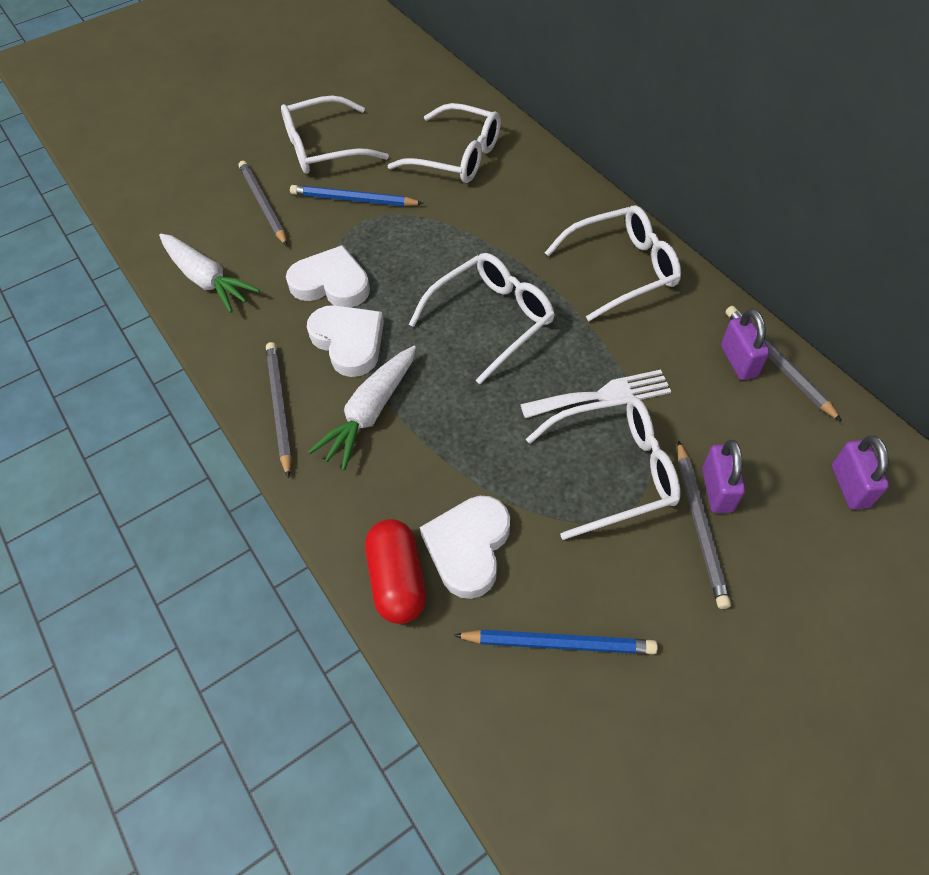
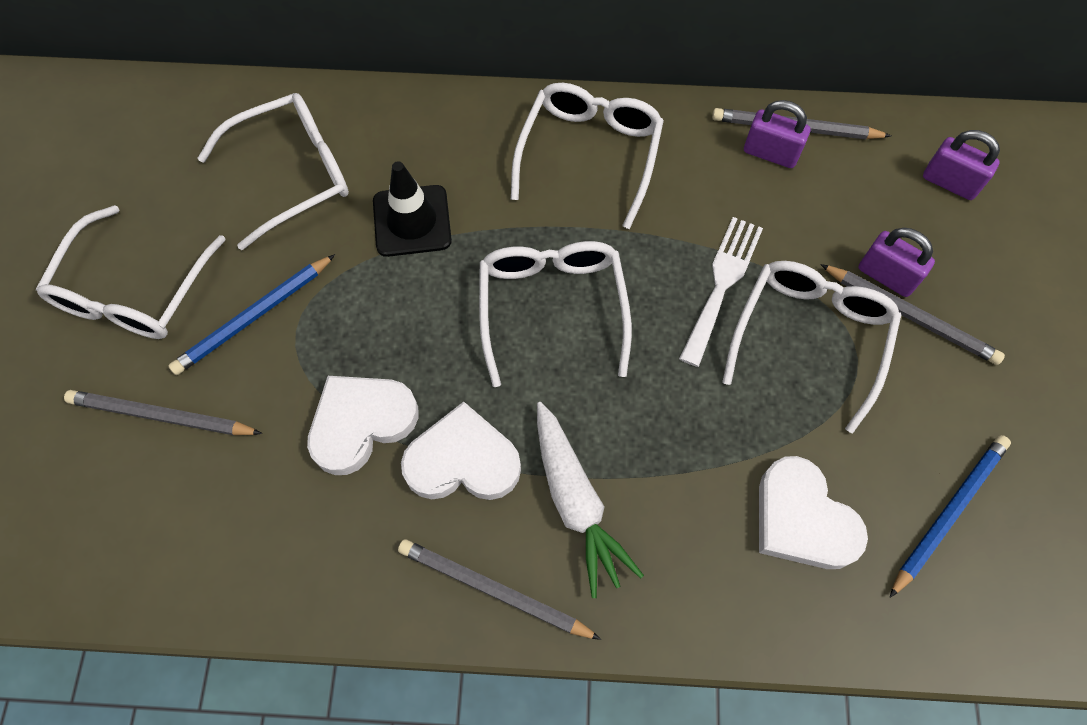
camera: 55 degrees left, 10 degrees up
(206, 280) = (225, 556): white carrot -> none
(397, 580) = (793, 608): red capsule -> none
(481, 222) = (412, 221): none -> black traffic cone

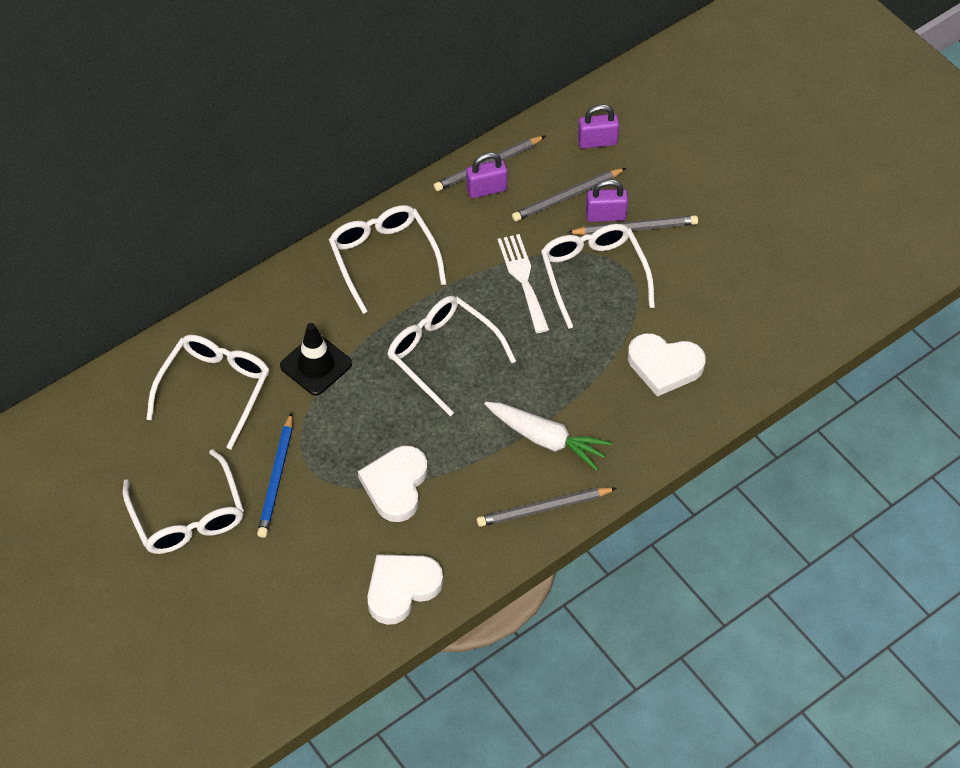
camera: 40 degrees left, 10 degrees down
(161, 416) = (279, 563): grey pencil -> grey pencil (567, 197)
(462, 460) = (469, 463): white heart -> white heart (401, 588)
(948, 513) = (730, 313): blue pencil -> none

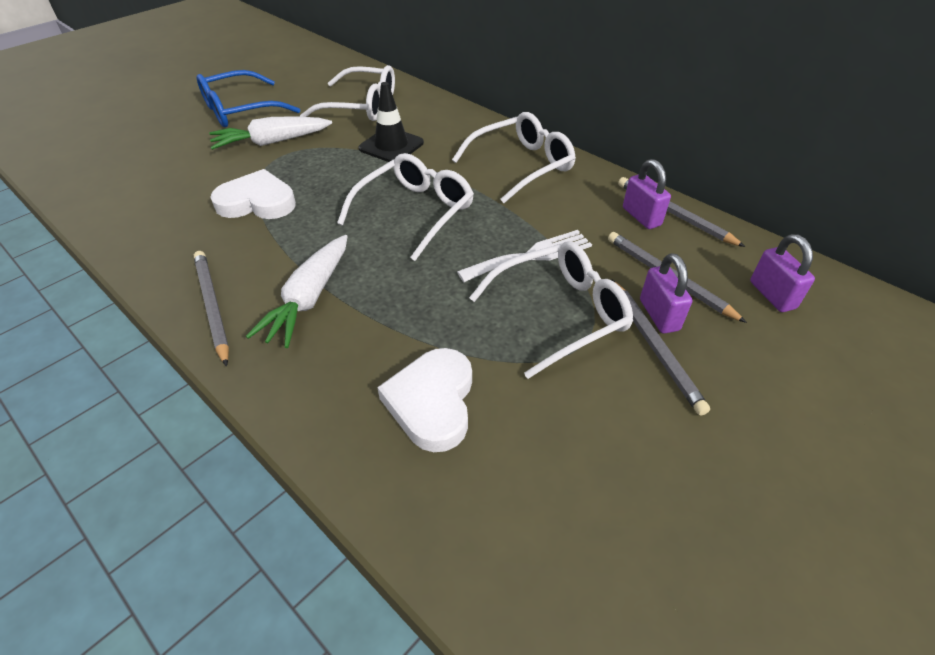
camera: 80 degrees right, 10 degrees down
(188, 515) = (241, 110): white glasses -> blue glasses
(277, 478) = (272, 142): blue pencil -> white carrot
(401, 588) = (137, 219): white heart -> none

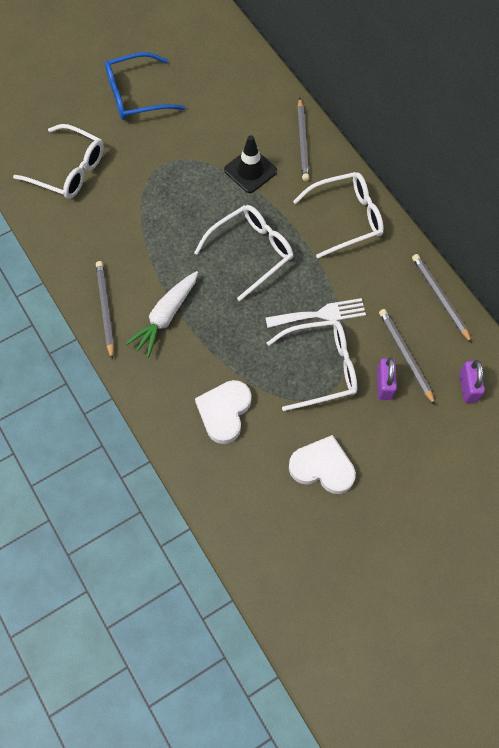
camera: 15 degrees right, 20 degrees up
(257, 202) = (140, 215): white heart -> white heart (322, 467)
(272, 142) = (158, 145): white carrot -> none
(360, 106) = (236, 110): white glasses -> white glasses (68, 170)
(641, 217) = (414, 295): purple padlock -> none
(654, 346) = (370, 406): grey pencil -> grey pencil (303, 141)

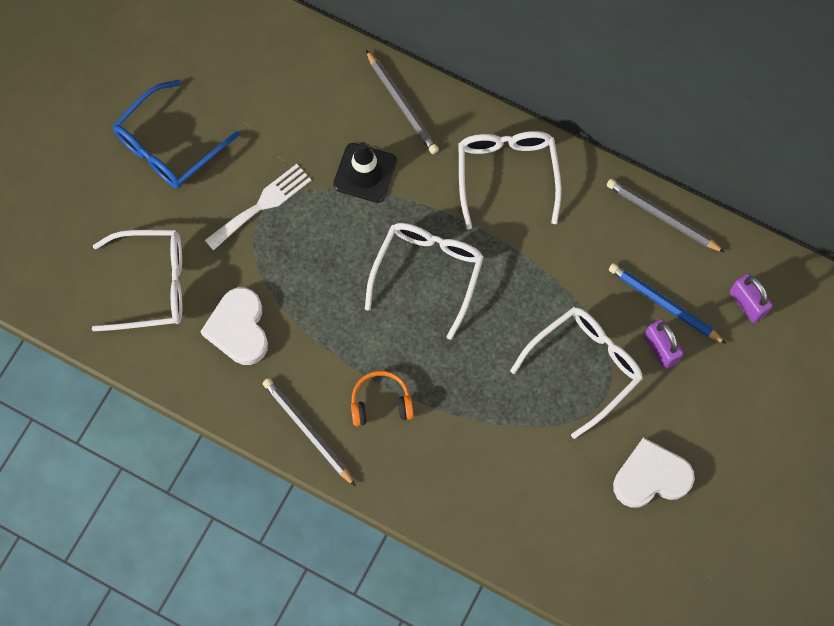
camera: 30 degrees left, 5 degrees up
(165, 317) = (381, 402): white carrot -> orange headphones
(224, 412) = (513, 475): white heart -> white heart (239, 328)
(320, 314) = (547, 306): white fork -> white fork (262, 205)
(346, 218) = (507, 175): white glasses -> white glasses turned 45 degrees counterclockwise
(405, 356) = (664, 304): grey pencil -> blue pencil

